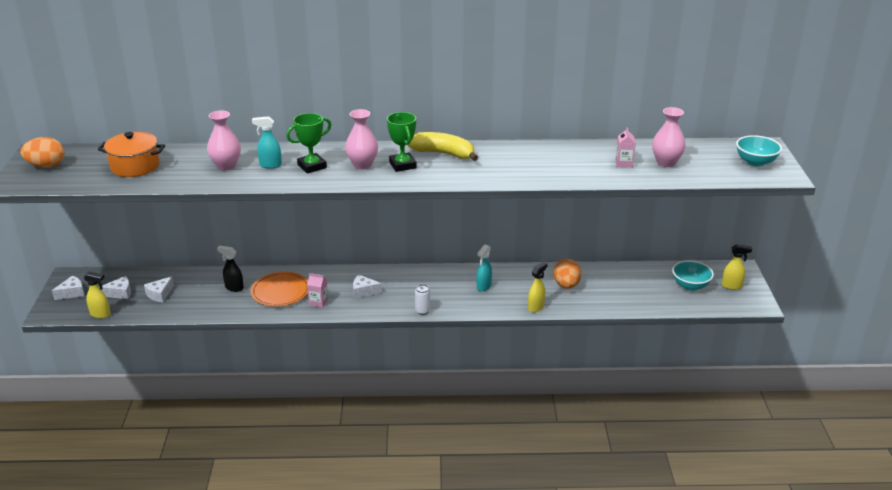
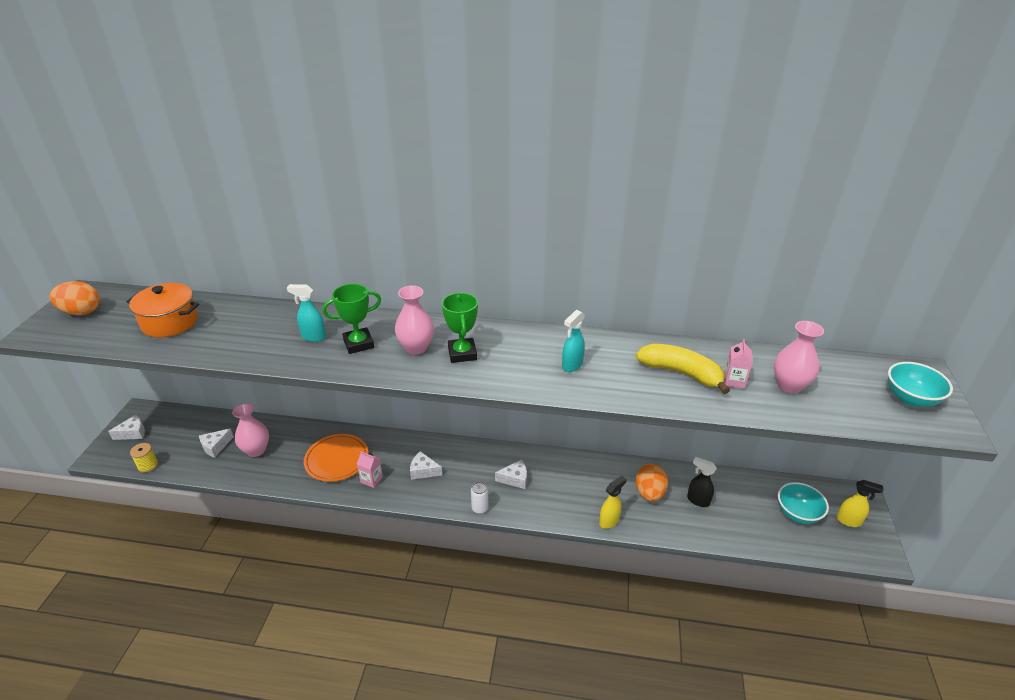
camera: 10 degrees right, 5 degrees up
(100, 314) = (148, 465): yellow spray bottle -> yellow spool
(120, 293) = (178, 439): white cheese -> white cheese (515, 479)
(226, 166) = (265, 333): pink vase -> pink vase (256, 450)
(234, 288) = (291, 448): black spray bottle -> black spray bottle (697, 500)
(443, 154) = (515, 341): yellow banana -> yellow banana (681, 373)
(483, 287) = (555, 482): turquoise spray bottle -> turquoise spray bottle (572, 365)

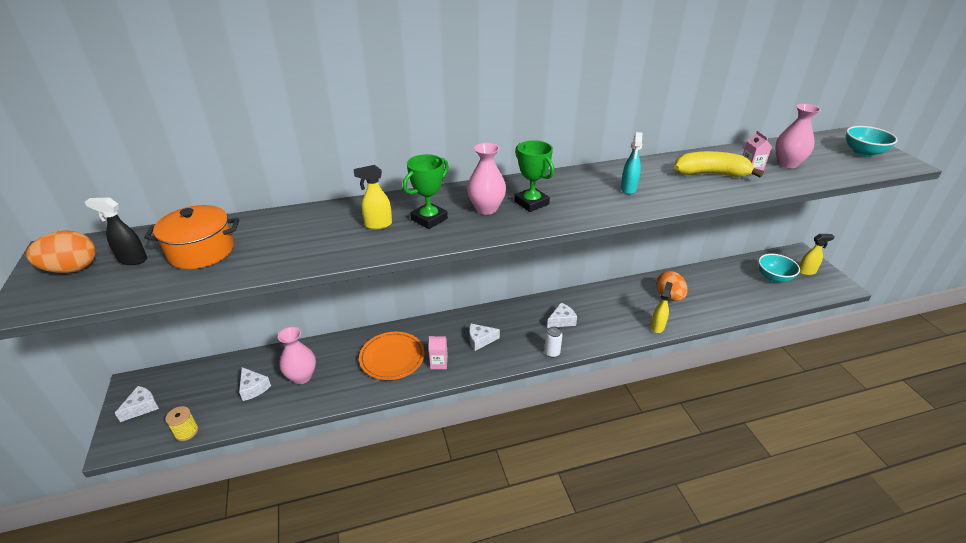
camera: 25 degrees left, 0 degrees up
(215, 446) = (253, 388): white cheese -> white cheese turned 60 degrees counterclockwise
(313, 337) = (378, 225): turquoise spray bottle -> yellow spray bottle
(697, 500) = (705, 290): black spray bottle -> black spray bottle (132, 260)

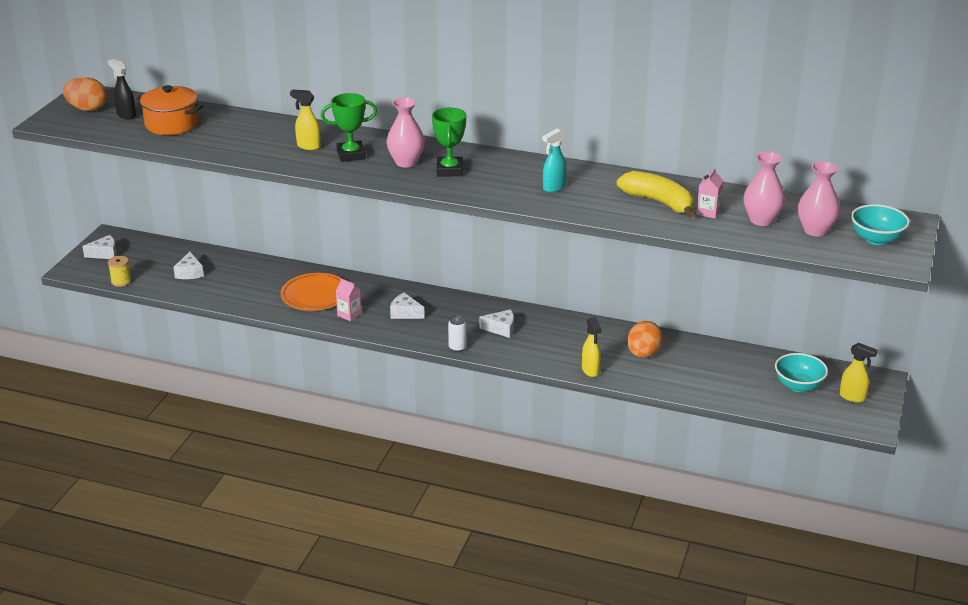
camera: 35 degrees right, 5 degrees down
(302, 376) = (232, 279): pink vase -> pink vase (815, 230)
(657, 326) = (590, 371): yellow spray bottle -> yellow spray bottle turned 105 degrees clockwise

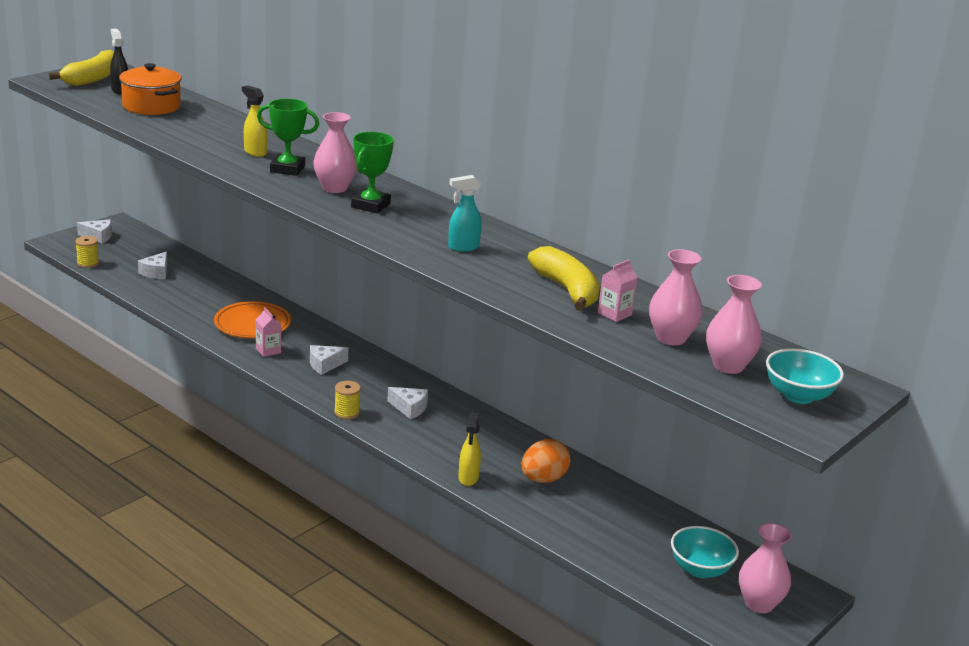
camera: 20 degrees right, 5 degrees down
(87, 109) = (93, 78): orange egg -> yellow banana
(405, 313) = (325, 365): white cheese -> white cheese turned 75 degrees counterclockwise
(457, 347) = (346, 413): white can -> yellow spool
(853, 397) = (759, 603): yellow spray bottle -> pink vase

